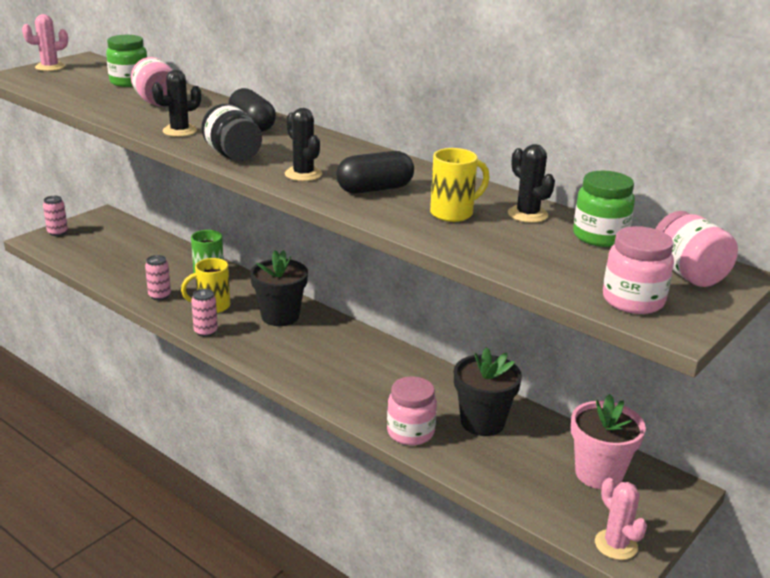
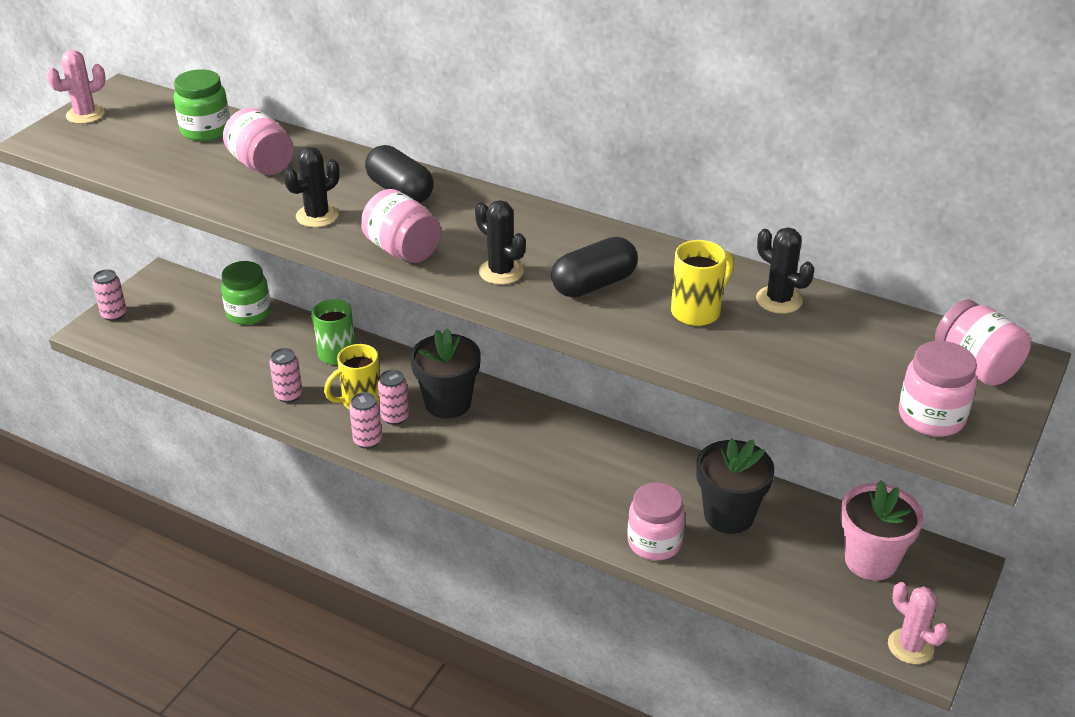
camera: 10 degrees left, 10 degrees up
(233, 155) = (402, 250): black jar -> pink jar
(234, 320) = (395, 417): none -> pink can
(599, 236) = (867, 323): green jar -> green jar (248, 313)

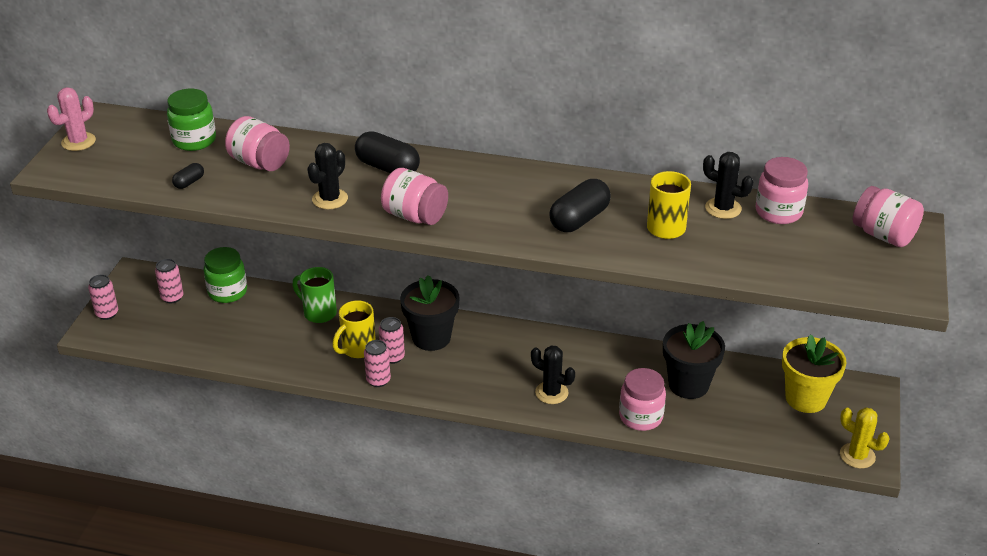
camera: 15 degrees left, 0 degrees up
(175, 174) = (189, 182): none -> black capsule
(289, 395) = (295, 355): pink can -> pink can (172, 297)
(501, 272) = (502, 221): black cactus -> black cactus (551, 393)
(870, 561) = (806, 398): pink flower pot -> yellow flower pot
(910, 646) = (857, 456): pink cactus -> yellow cactus
(931, 417) = (868, 278): pink jar -> pink jar (778, 212)

